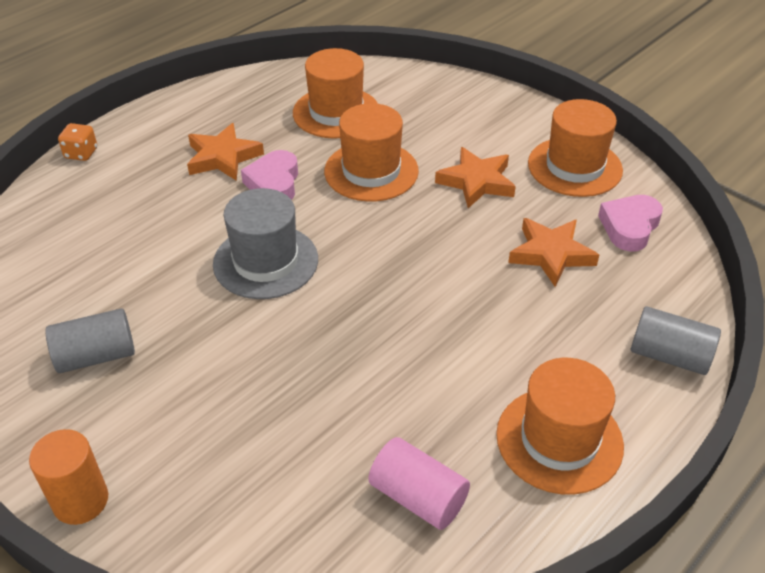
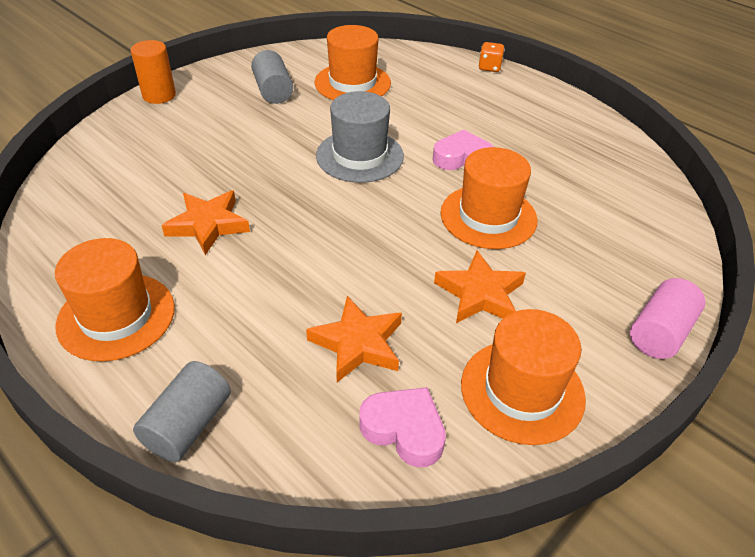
camera: 90 degrees right, 0 degrees up
(223, 157) = (496, 130): orange star -> orange star (208, 225)
(336, 112) = (584, 195): orange hat -> orange hat (352, 83)
(418, 497) = (98, 228): pink cylinder -> pink cylinder (660, 332)

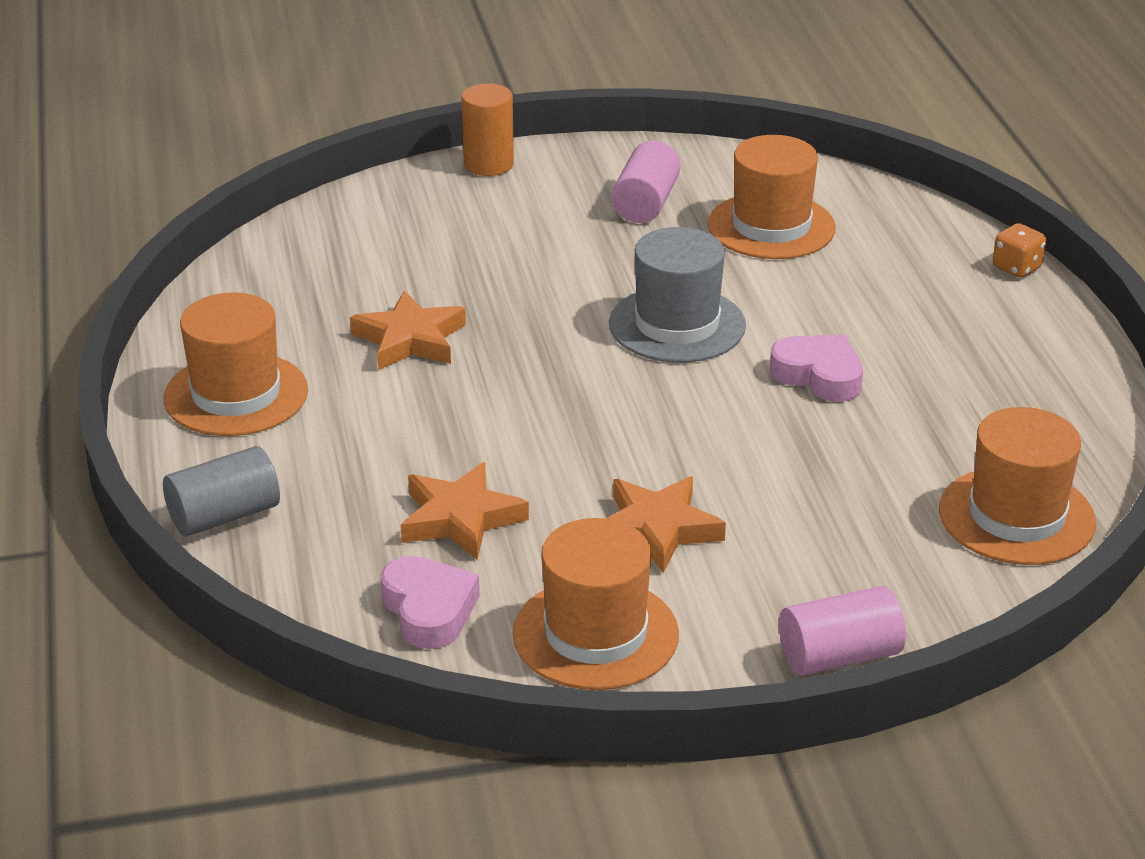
camera: 35 degrees right, 10 degrees down
(273, 91) = (645, 204): grey cylinder -> pink cylinder
(488, 216) = (769, 455): orange hat -> orange hat (1016, 516)

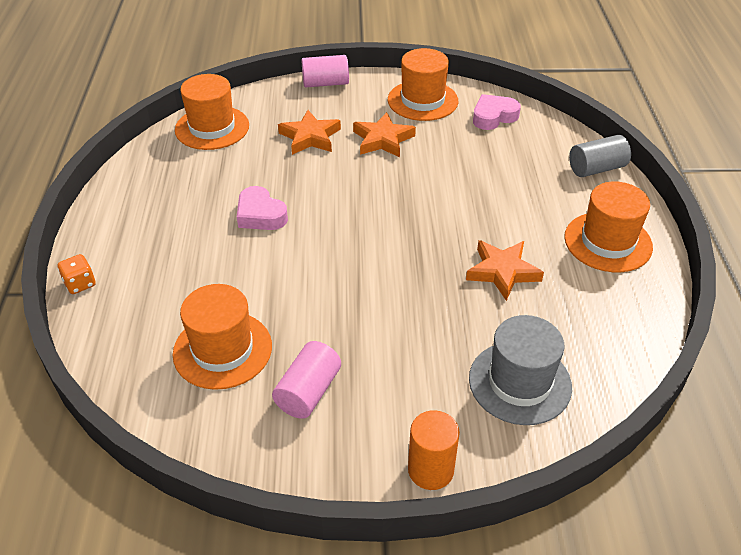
camera: 170 degrees left, 10 degrees up
(429, 610) = (493, 116): pink heart -> pink heart turned 75 degrees clockwise
(460, 518) = (477, 155): orange star -> orange star (310, 137)
(677, 325) = (328, 262): grey hat -> grey hat (520, 382)

